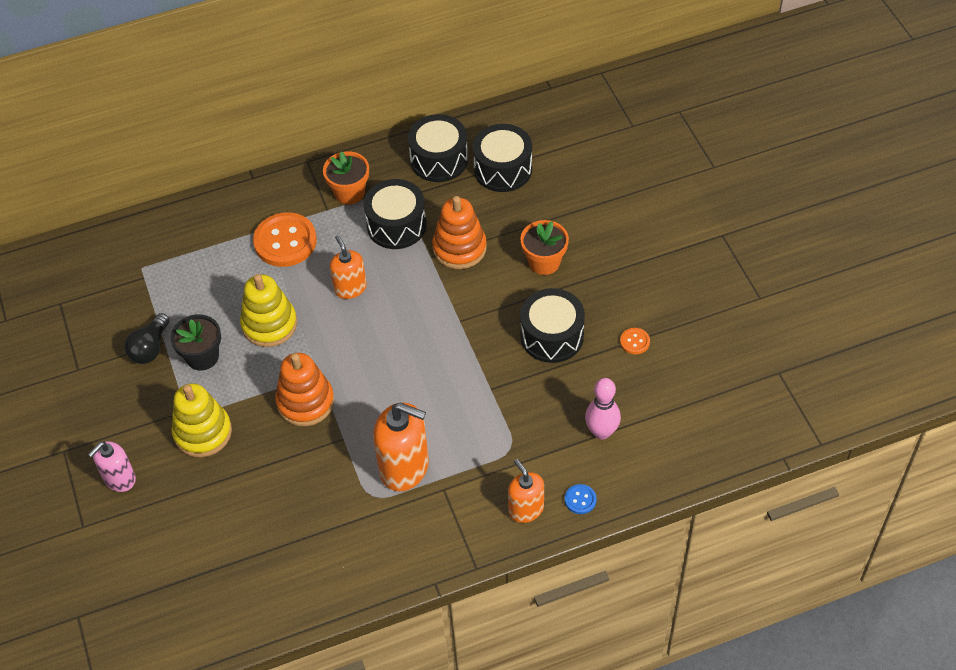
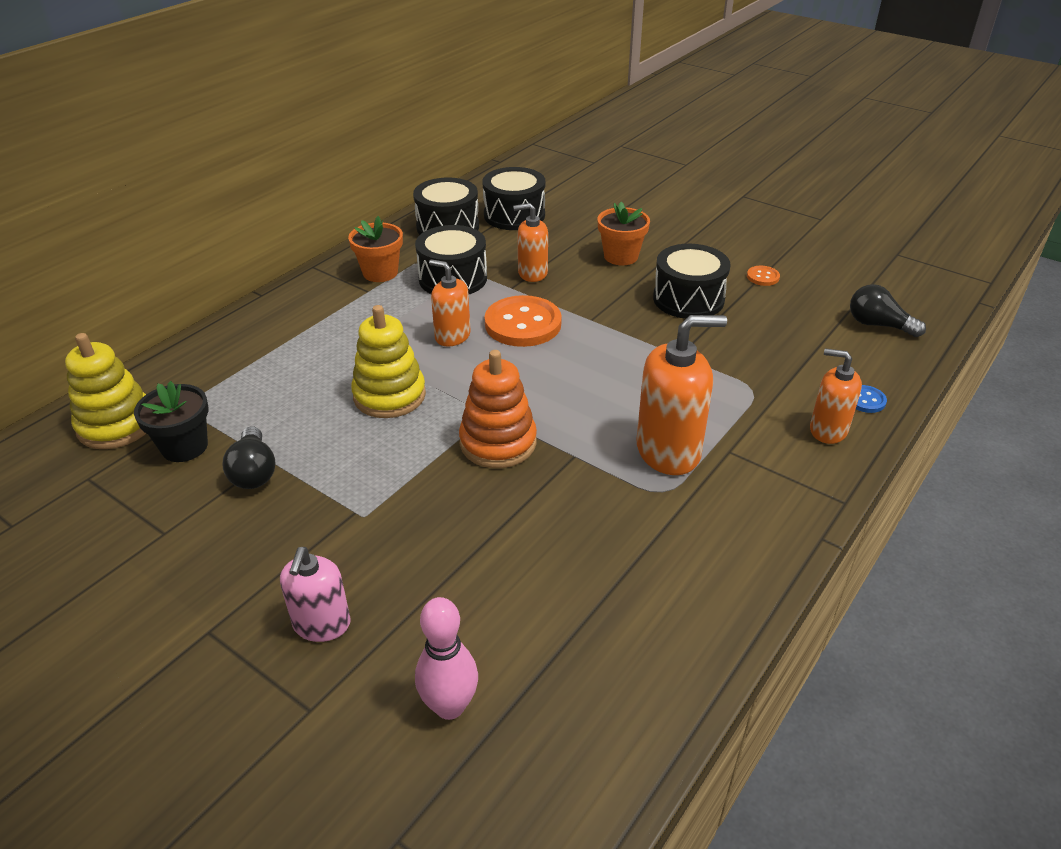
camera: 35 degrees left, 15 degrees down
(202, 357) = (332, 453): black flower pot -> black flower pot (184, 447)
(203, 432) = (397, 523): yellow stacking toy -> yellow stacking toy (116, 425)
(285, 241) = (344, 327): orange button -> orange button (523, 324)
(459, 248) = (532, 273): orange stacking toy -> orange soap dispenser
(601, 432) = (817, 344): pink bowling pin -> pink bowling pin (449, 706)
(671, 438) = (878, 325): none -> black light bulb

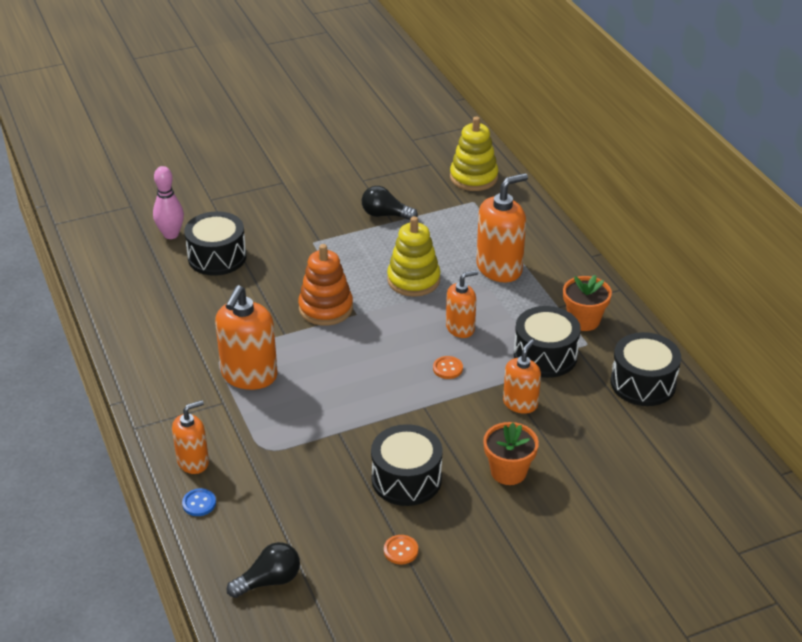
camera: 120 degrees right, 0 degrees up
(184, 447) = (430, 196): black flower pot -> none
(322, 624) = (253, 212): pink soap dispenser -> none
(323, 344) = (499, 268): none -> orange soap dispenser
(514, 215) = (639, 435): black drum -> black drum (217, 257)
(523, 324) = (447, 368): orange button -> orange button, size x0.45

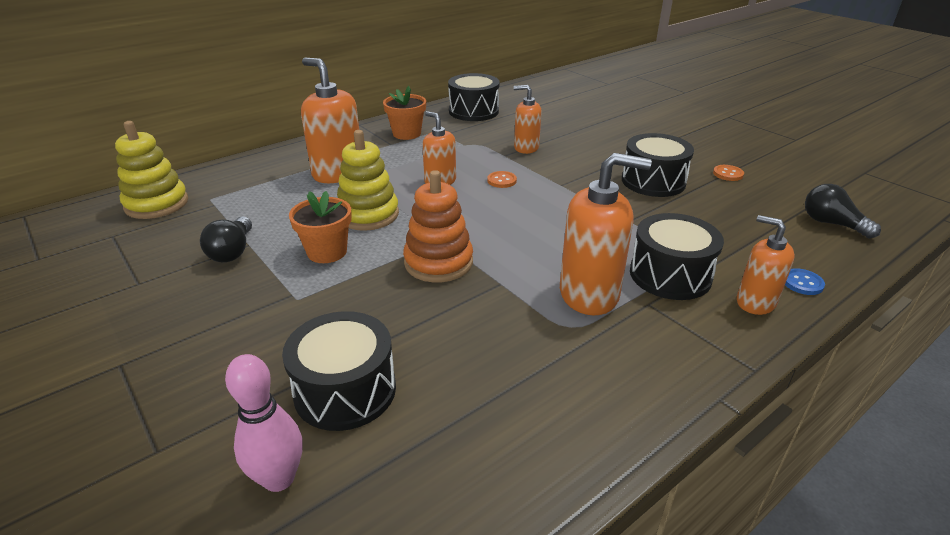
camera: 105 degrees left, 5 degrees down
(508, 471) = (605, 145): orange flower pot -> orange flower pot (327, 252)
(545, 355) = (460, 144): black drum -> black drum (670, 275)

